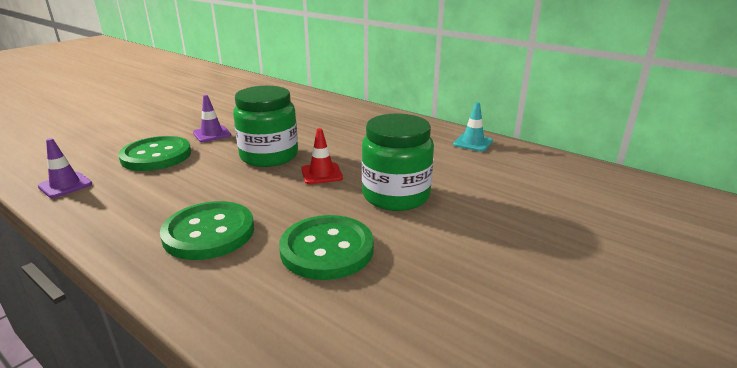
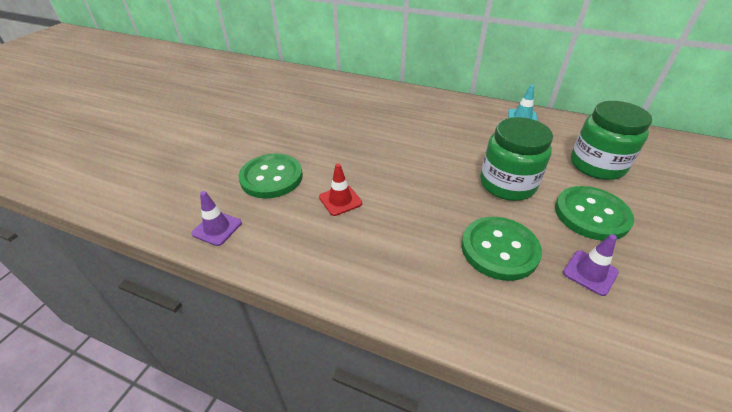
camera: 15 degrees left, 15 degrees up
(209, 233) = (394, 253): green button -> green button (591, 214)
(212, 134) = (300, 142): purple traffic cone -> purple traffic cone (590, 272)
(269, 156) = (372, 160): green jar -> green jar (597, 165)
(321, 174) = (432, 172): red traffic cone -> red traffic cone (340, 200)

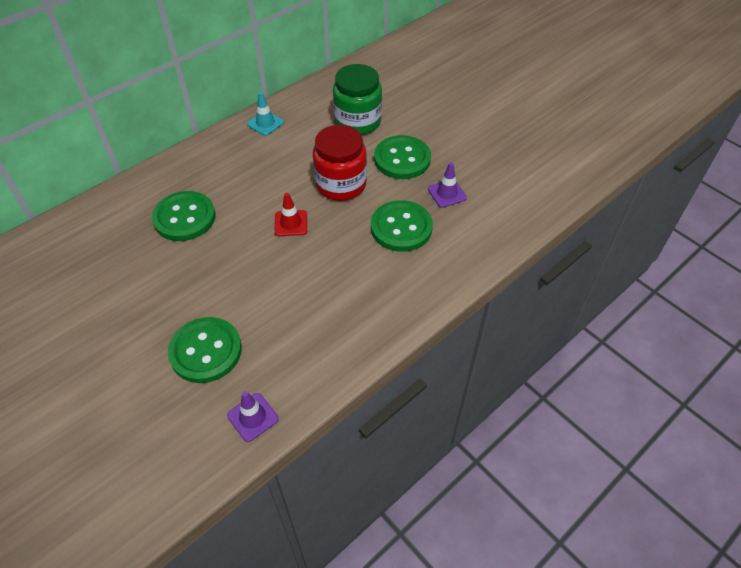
camera: 65 degrees left, 10 degrees up
(340, 200) = (281, 305): red traffic cone -> red traffic cone (291, 223)
(388, 120) = (184, 218): none -> green button
(507, 184) = (341, 184): green jar -> red jar

